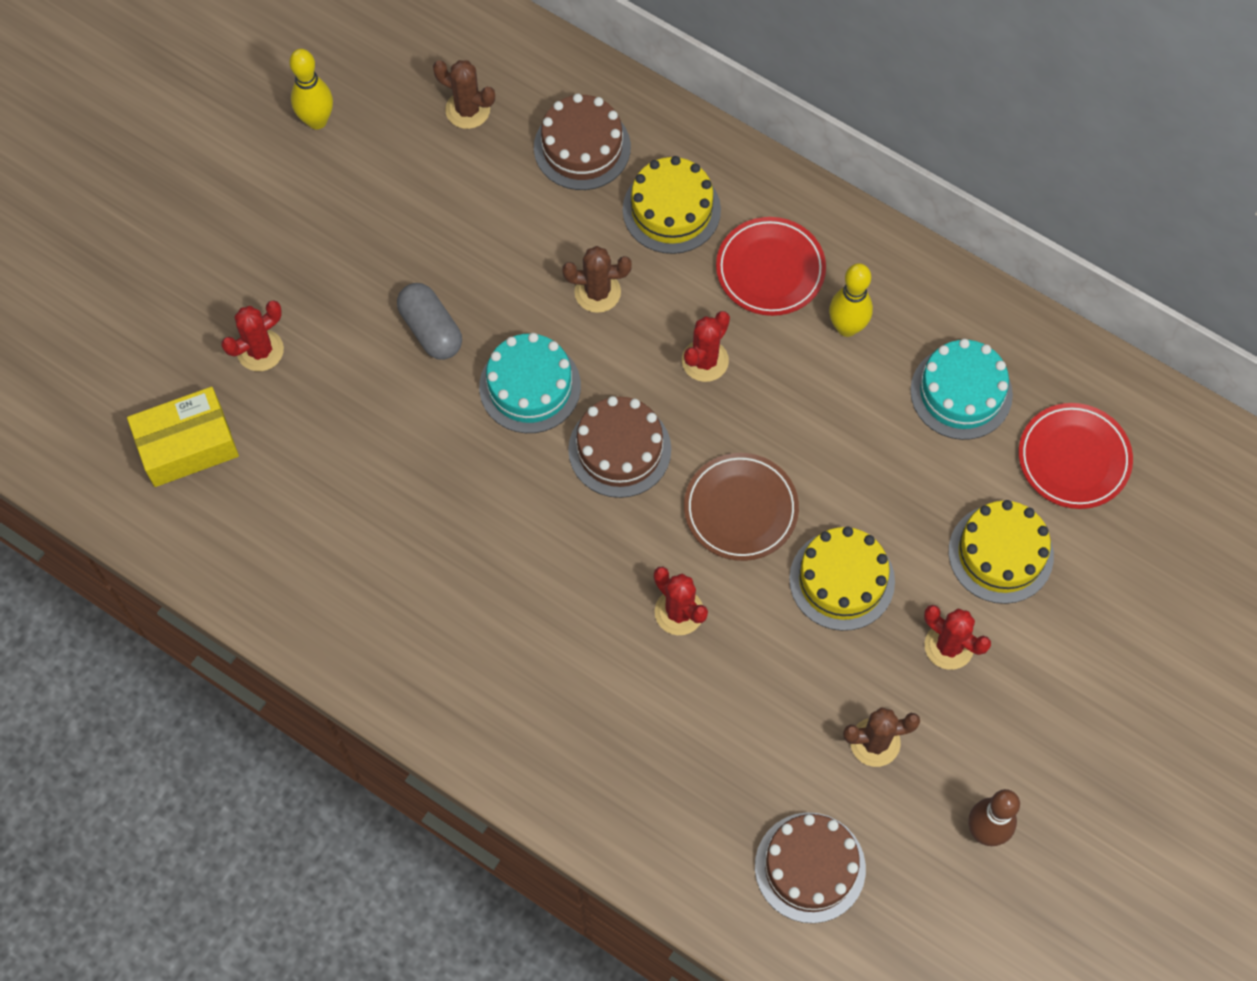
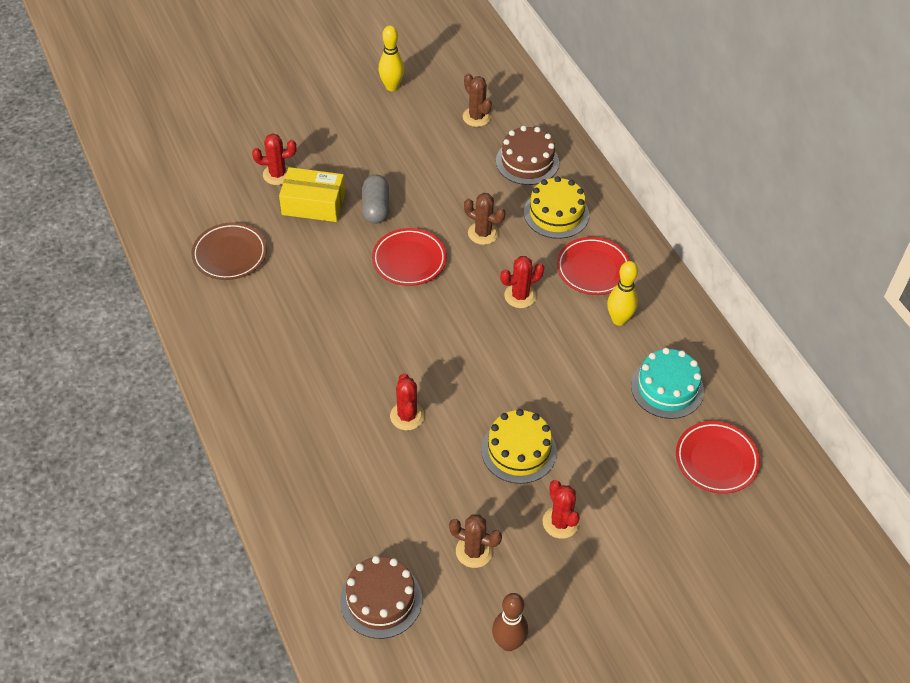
camera: 30 degrees right, 15 degrees down
(187, 445) = (204, 199): yellow box -> yellow box (313, 204)
(530, 386) = (409, 260): turquoise cake -> red plate
(619, 449) = (436, 316): brown cake -> none
(740, 509) = (484, 381): brown plate -> brown plate (230, 254)
(1000, 553) = (631, 488): yellow cake -> none

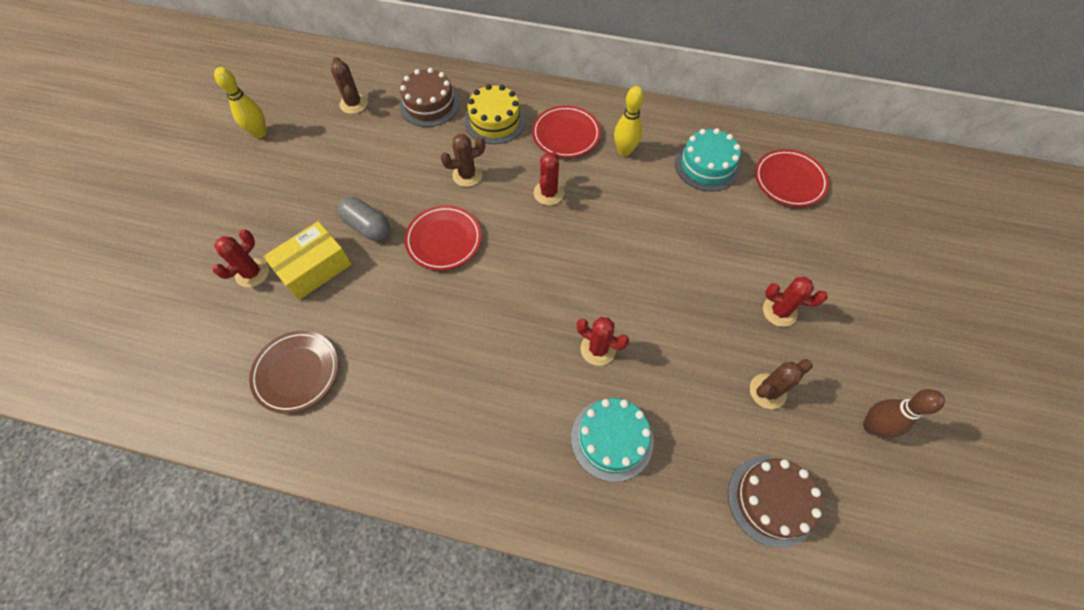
camera: 50 degrees left, 10 degrees up
(341, 468) = (612, 439): none -> turquoise cake
(476, 117) = (353, 104): brown cactus -> brown cactus turned 60 degrees clockwise
(518, 450) = (692, 293): yellow cake -> none

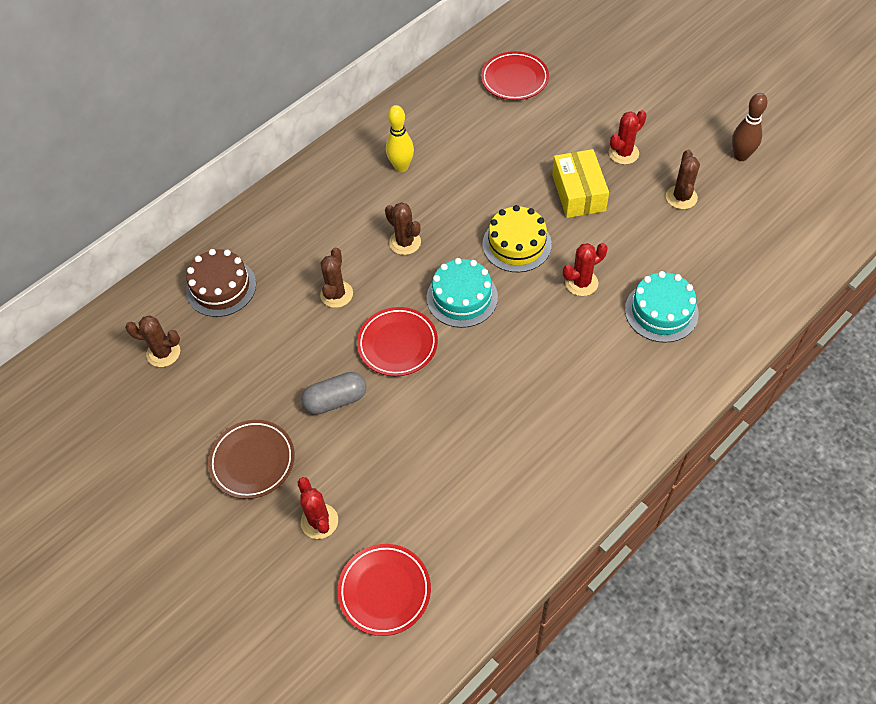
camera: 55 degrees left, 5 degrees down
(260, 133) = (132, 456): yellow bowling pin -> none
(297, 373) = (460, 517): brown plate -> brown plate (252, 461)
(314, 268) = (353, 463): yellow box -> yellow box (578, 193)
(495, 121) = (288, 244): yellow cake -> yellow cake (516, 244)
(548, 193) = (405, 242): red cactus -> brown cactus
(566, 135) = (349, 198): red plate -> red plate (384, 591)
(706, 165) = (460, 121): turquoise cake -> turquoise cake (462, 297)
(771, 500) = (759, 241): brown cake -> none

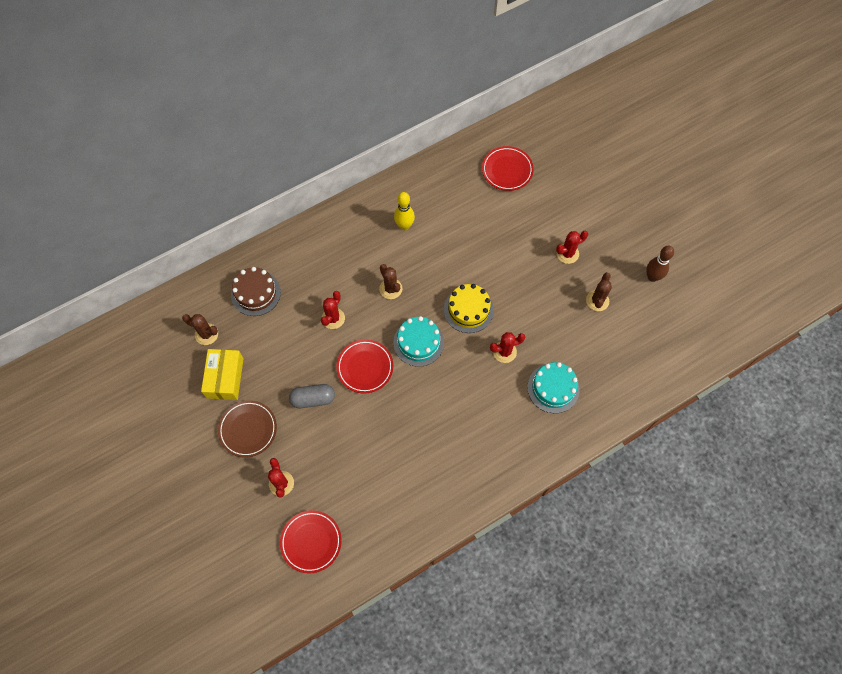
camera: 10 degrees right, 10 degrees up
(336, 294) = (333, 318): brown cactus -> red cactus
(578, 193) = (525, 279): yellow box -> yellow box (225, 378)

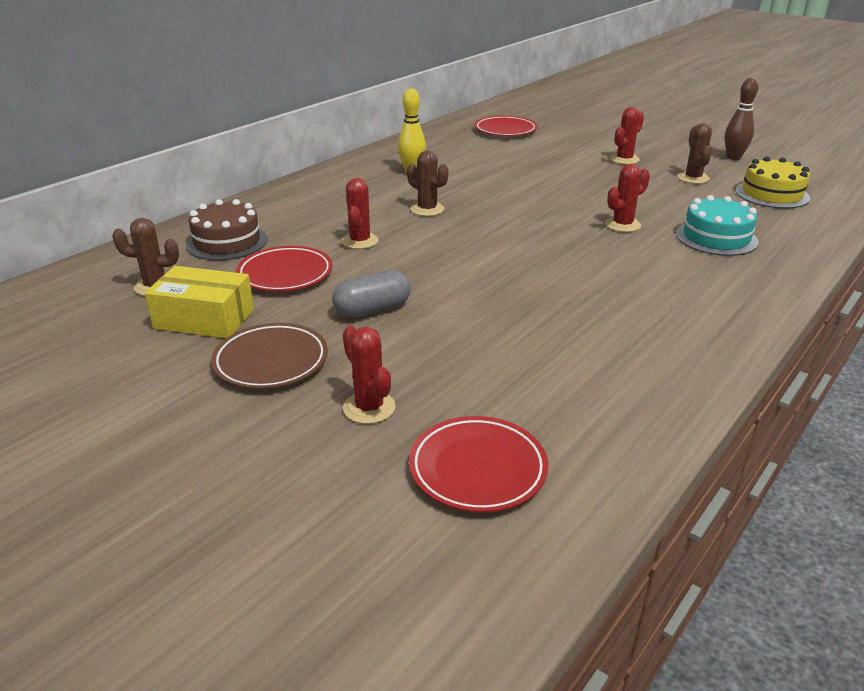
camera: 20 degrees left, 35 degrees down
(225, 378) = (204, 319): yellow box -> yellow box turned 60 degrees counterclockwise
(365, 367) = (437, 269): red plate -> red plate (285, 274)
(418, 342) = (499, 238): turquoise cake -> none
(468, 309) = (544, 206): yellow cake -> yellow cake (772, 194)

